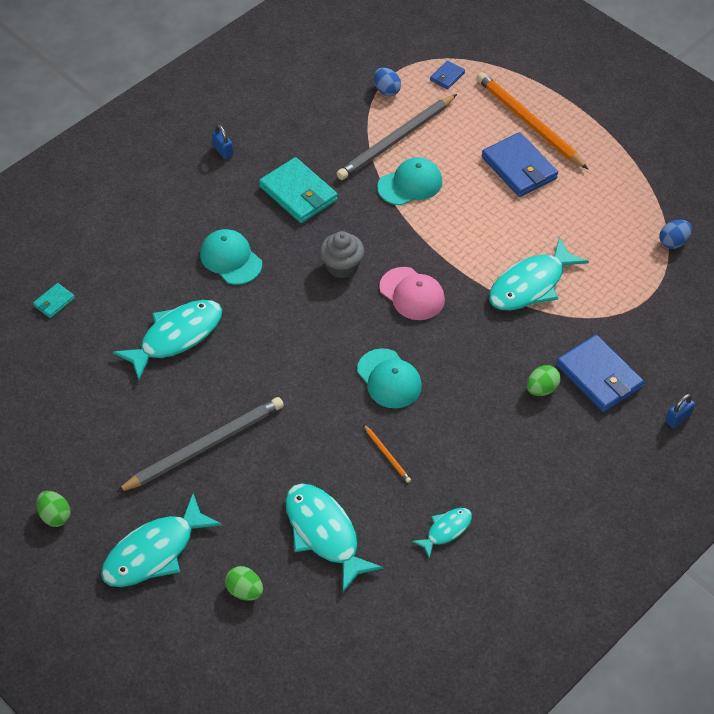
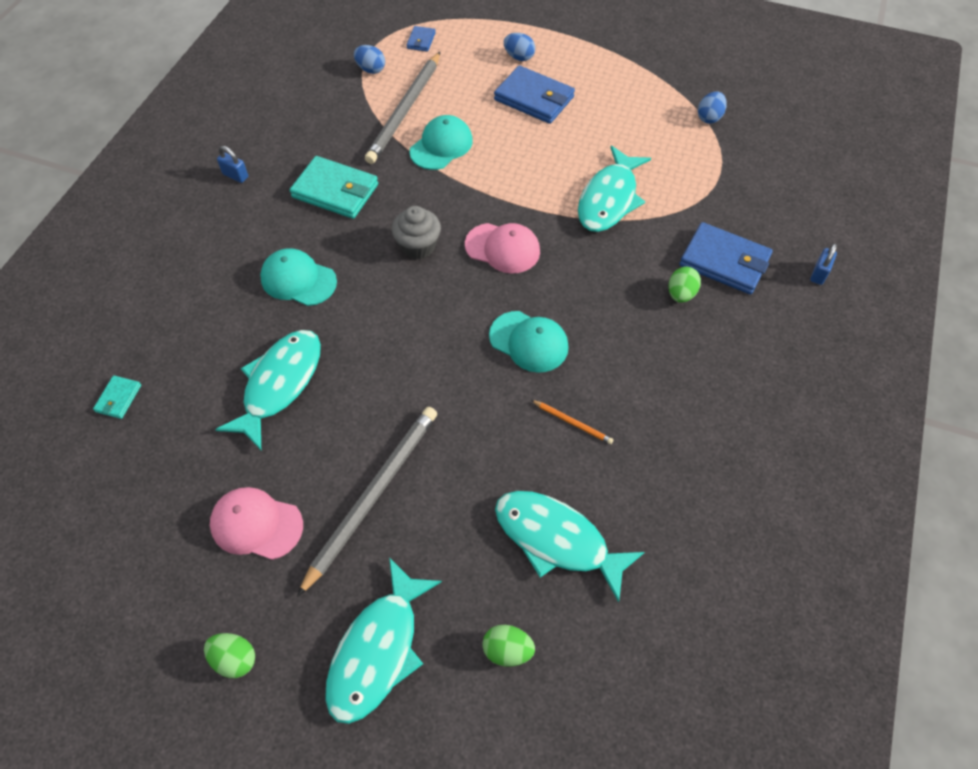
camera: 25 degrees left, 5 degrees up
(111, 432) = (256, 524): none -> pink cap
(446, 530) = (679, 479): turquoise fish -> none
(529, 123) = (519, 57): orange pencil -> blue egg

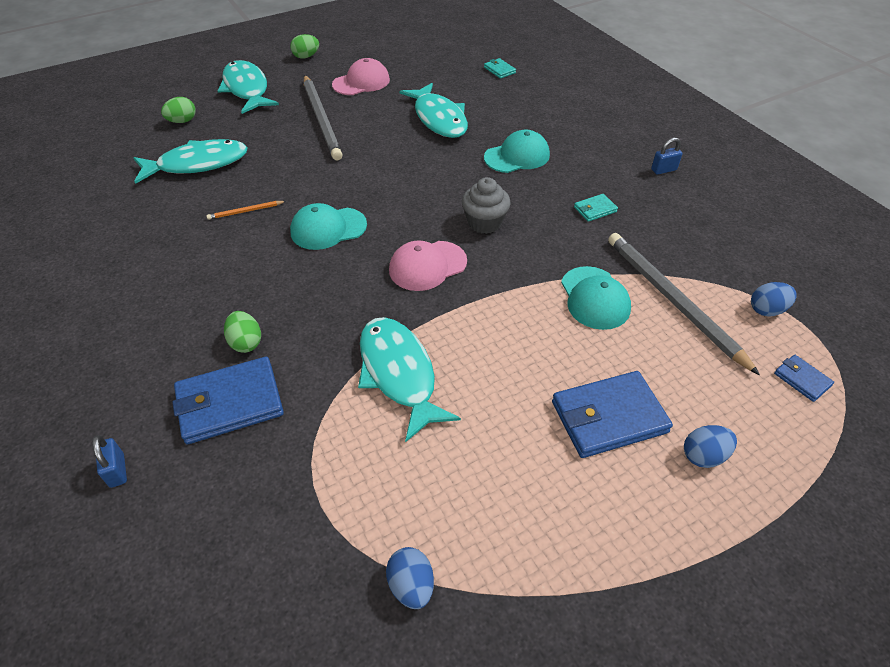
camera: 130 degrees right, 10 degrees down
(335, 191) = (595, 209): turquoise wallet -> turquoise wallet, size x0.49

